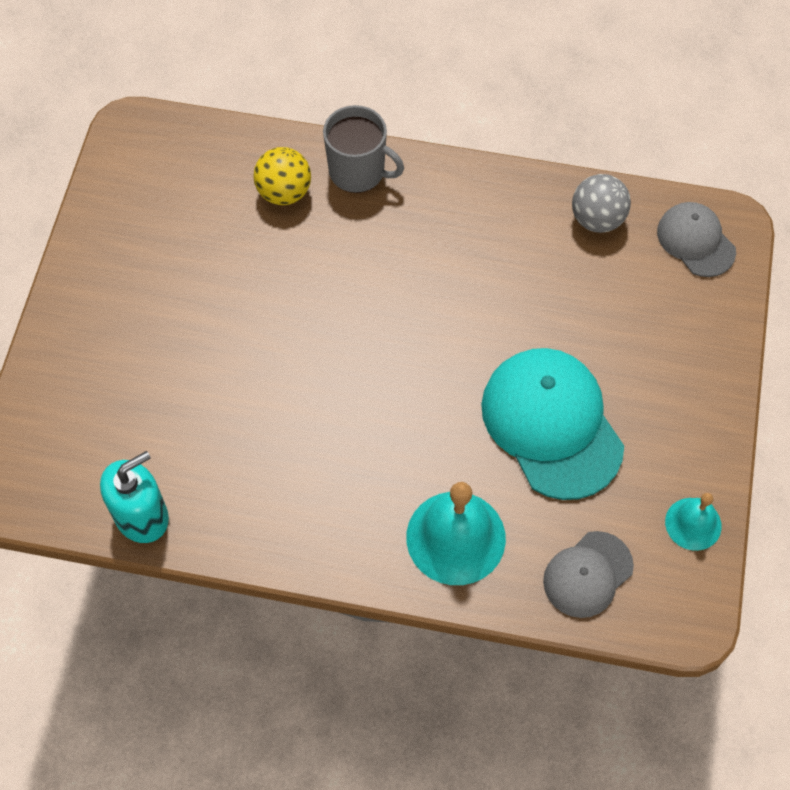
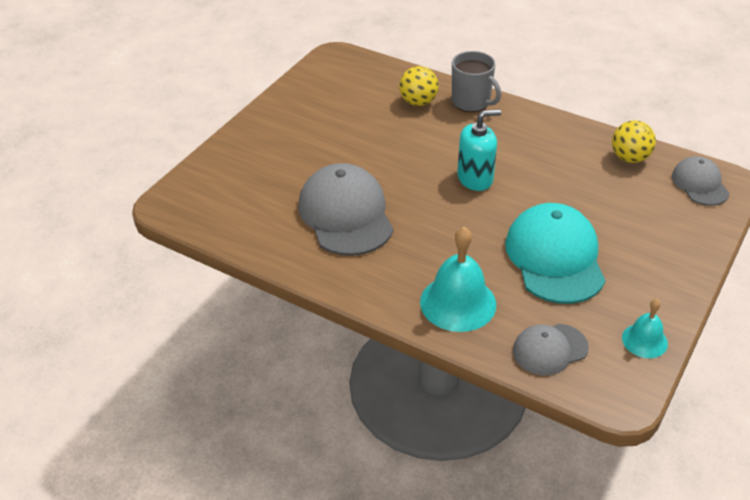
camera: 20 degrees right, 20 degrees down
(141, 516) = (246, 237): turquoise soap dispenser -> turquoise soap dispenser (475, 178)
(260, 433) = (346, 214): none -> grey cap
(597, 219) = (629, 158): grey ball -> yellow ball

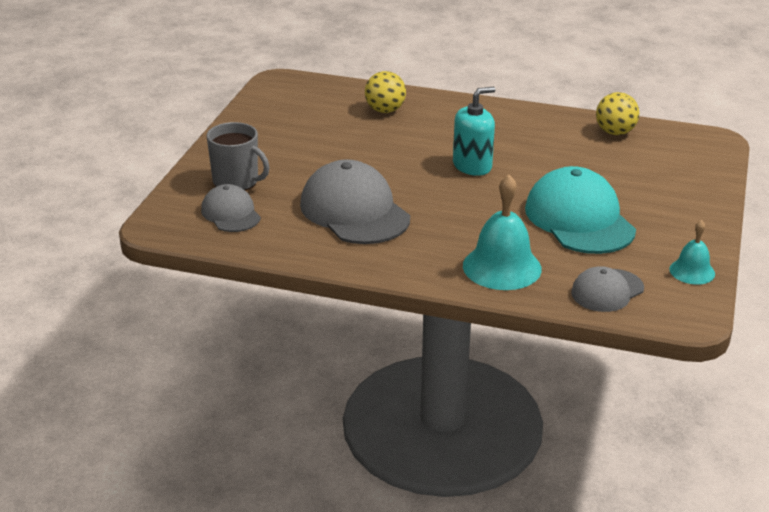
camera: 15 degrees left, 10 degrees down
(471, 102) = (439, 104): grey mug -> grey mug (236, 181)
(700, 184) = (689, 145): grey cap -> grey cap (231, 213)

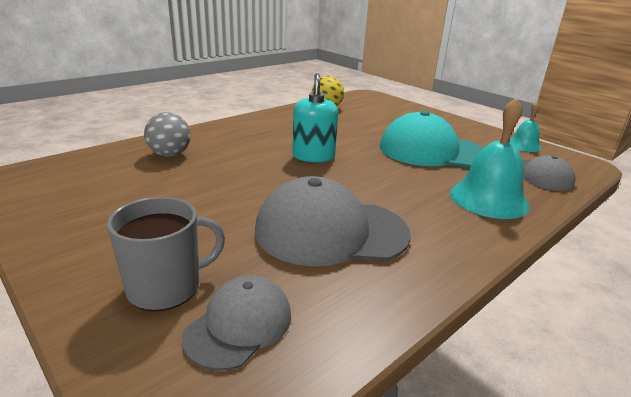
camera: 60 degrees left, 5 degrees down
(231, 213) = (239, 325): grey cap -> grey cap turned 120 degrees clockwise
(385, 110) = (170, 155): yellow ball -> grey ball

